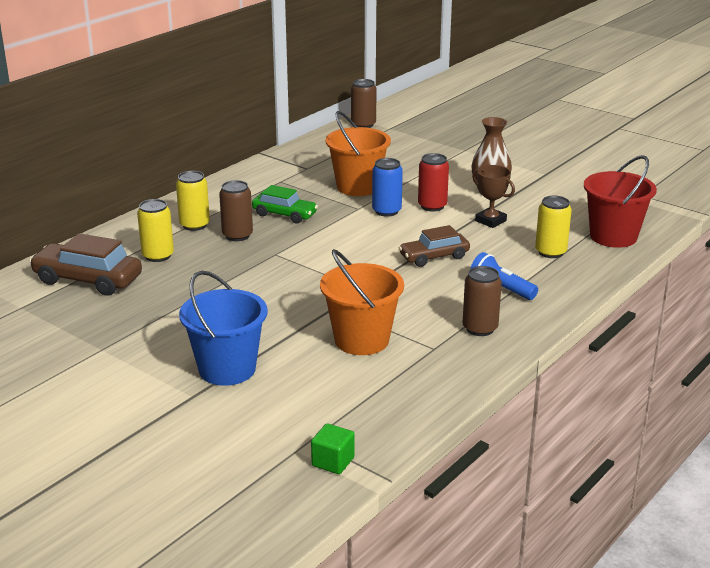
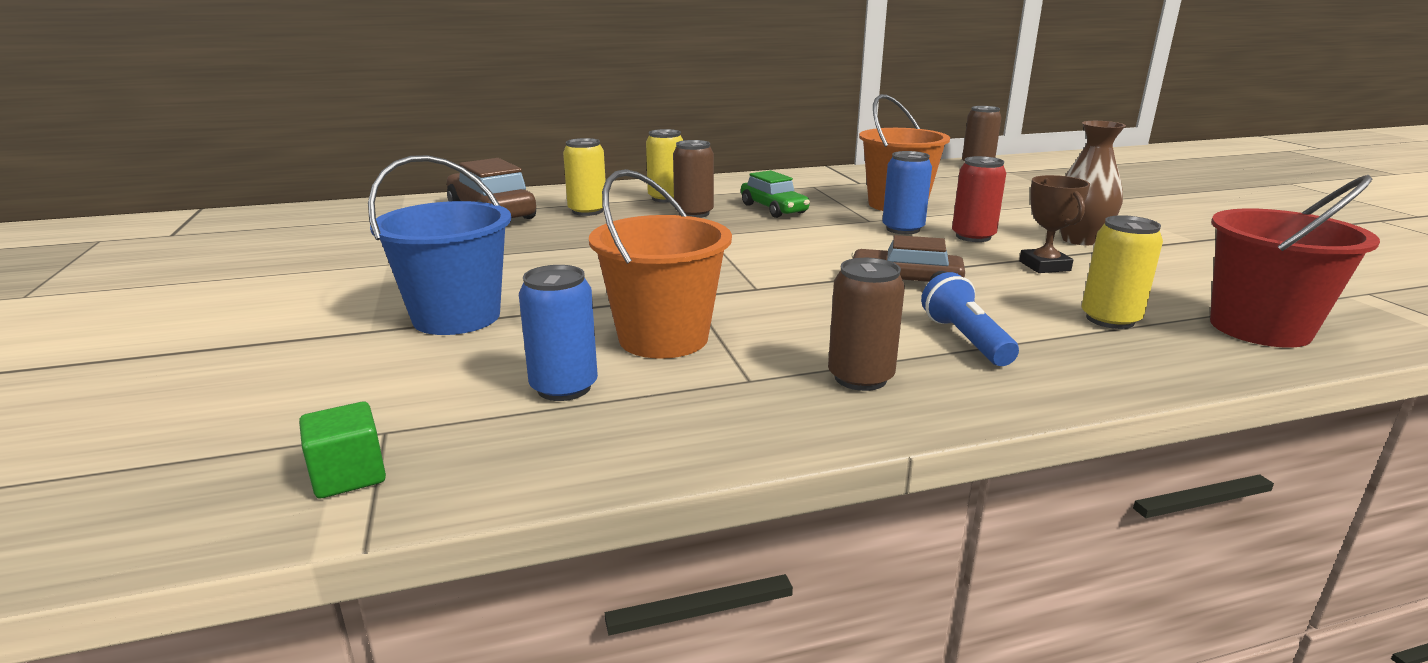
camera: 35 degrees right, 5 degrees down
(356, 386) = (564, 387): none -> blue can

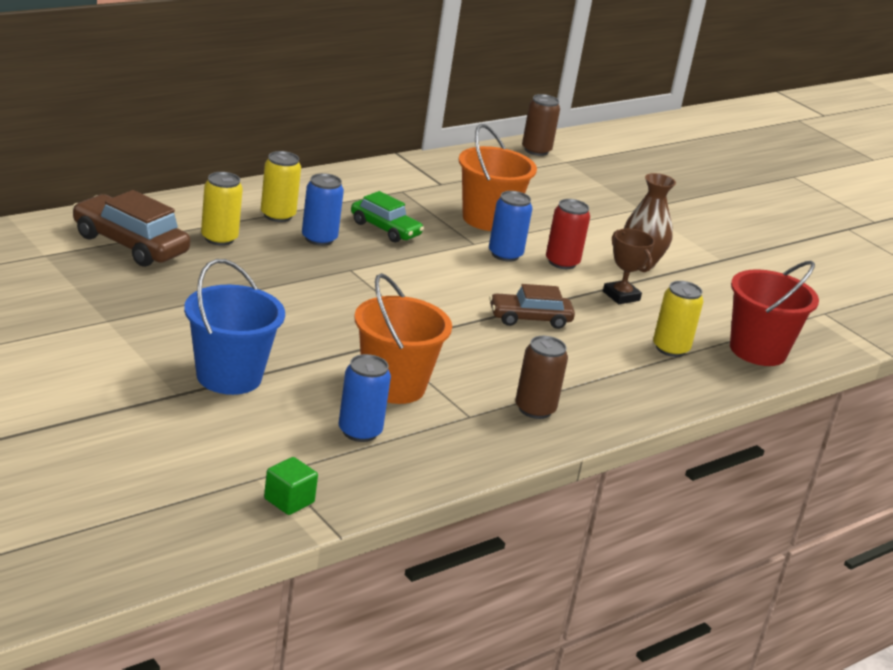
camera: 25 degrees left, 5 degrees up
(693, 213) = (319, 238): brown can -> blue can
(965, 339) = (587, 373): blue flashlight -> none

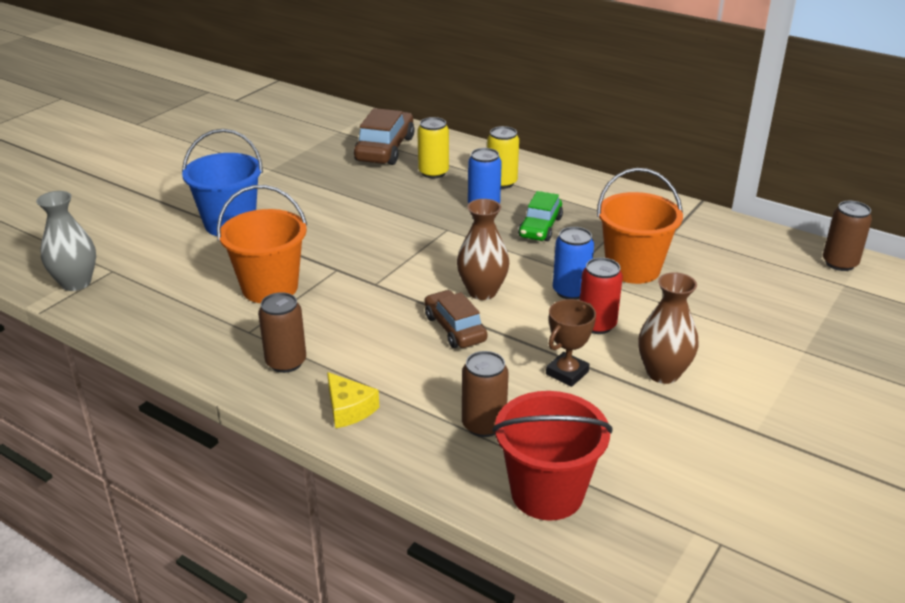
camera: 75 degrees right, 5 degrees up
(289, 501) = (76, 283): green cube -> grey vase
(360, 431) = (188, 289): blue can -> none
(478, 289) = (482, 291): none -> brown vase
(622, 398) = (349, 409): none -> yellow cheese
(670, 348) = (483, 425): yellow can -> brown can

